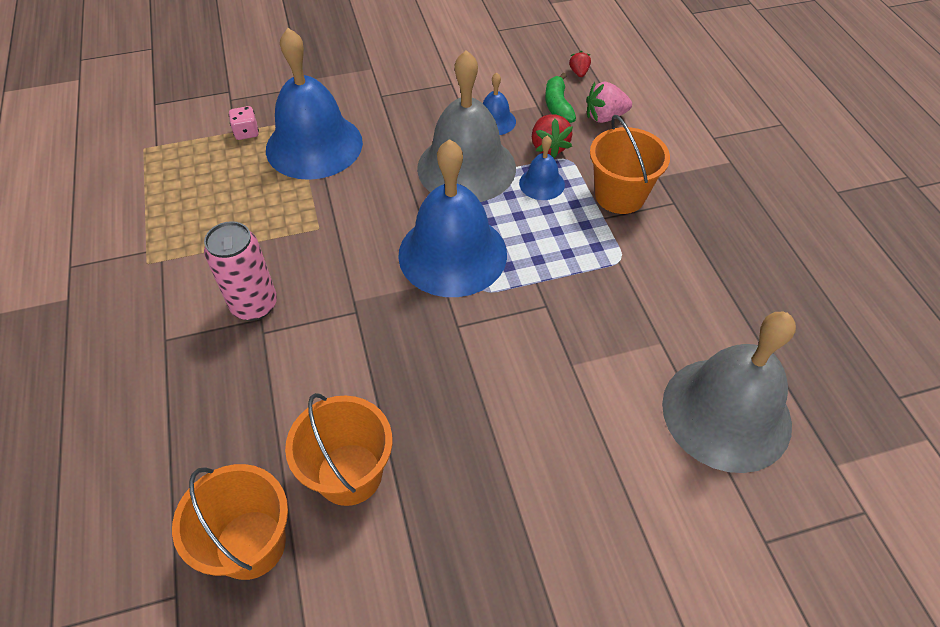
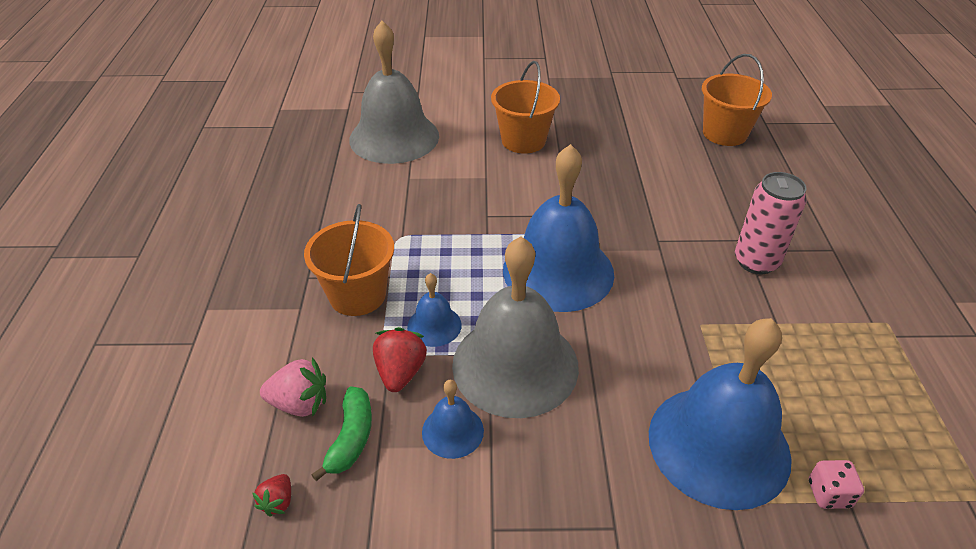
camera: 165 degrees left, 10 degrees down
(349, 474) = (662, 151): orange bucket -> orange bucket (523, 140)

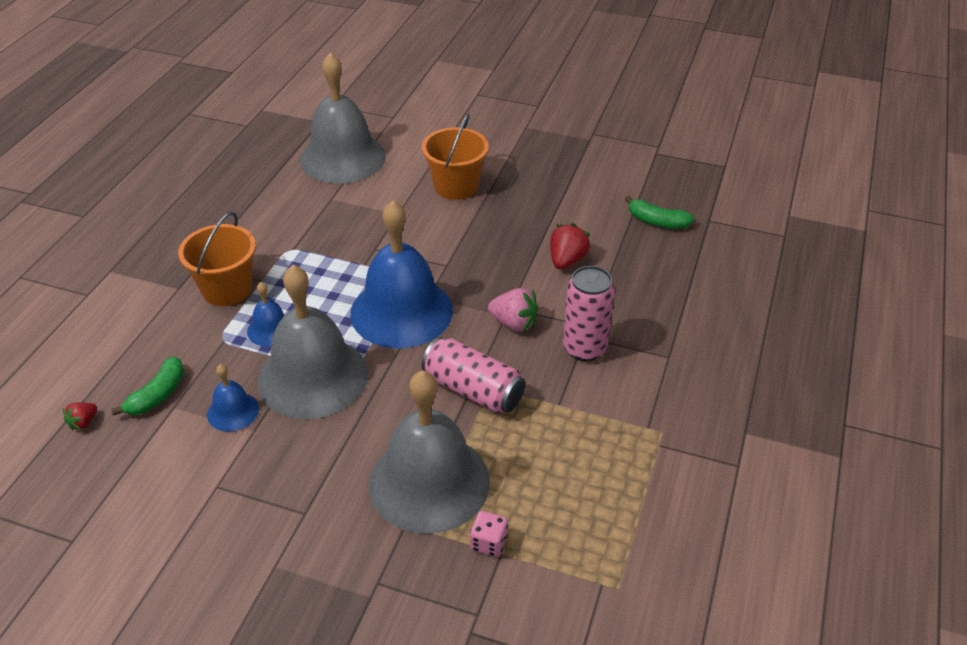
camera: 20 degrees right, 0 degrees up
(300, 403) = (136, 360): pink strawberry -> pink strawberry (514, 323)
(400, 372) = (222, 358): red strawberry -> red strawberry (567, 260)
(687, 332) = (473, 390): none -> pink can
(718, 445) = (429, 482): blue bell -> grey bell
(724, 133) = (657, 222): orange bucket -> green banana

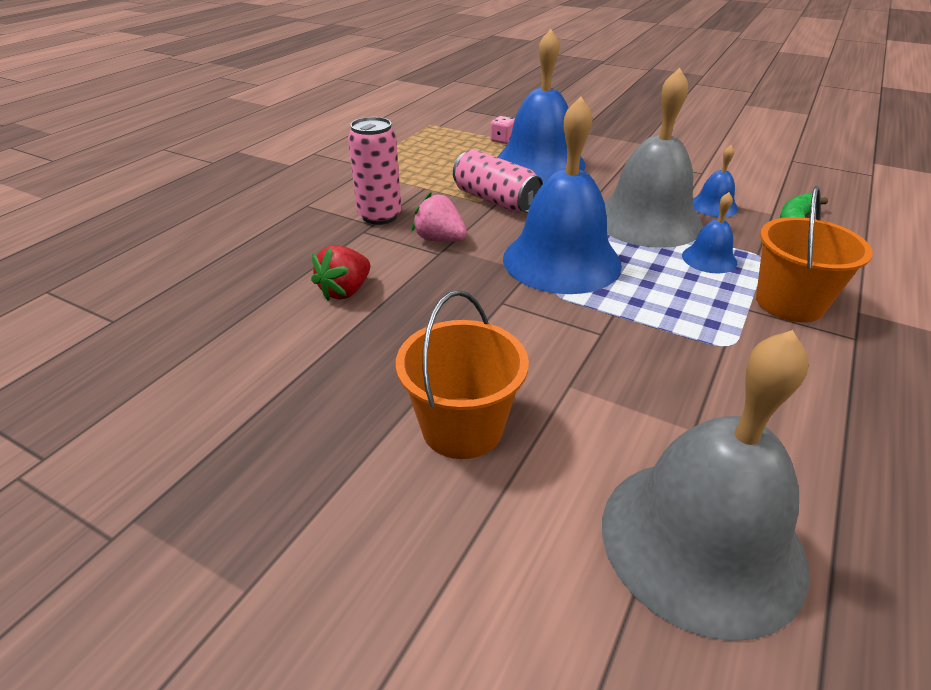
camera: 170 degrees left, 5 degrees down
(83, 422) = (849, 210): red strawberry -> none
(429, 482) = (540, 162): grey bell -> blue bell
(657, 222) = (185, 326): green banana -> none

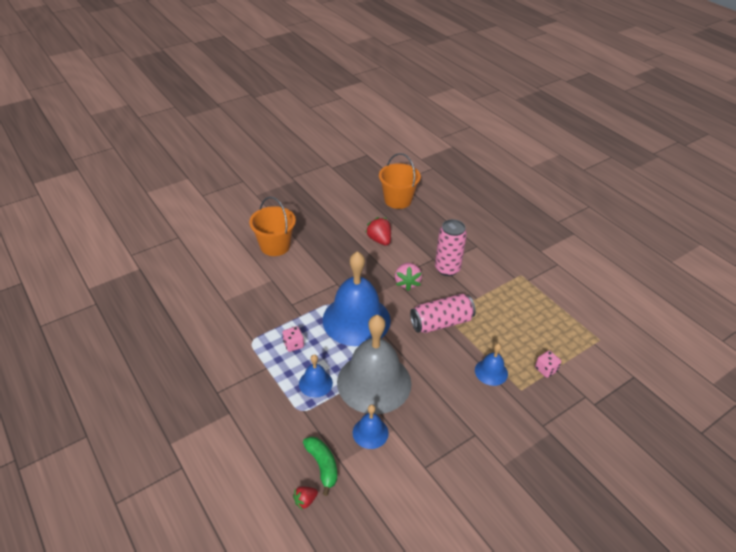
camera: 115 degrees right, 5 degrees up
(440, 239) = (407, 283): pink strawberry -> pink strawberry turned 120 degrees clockwise
(540, 162) = (491, 372): blue bell -> blue bell, size x0.45
(677, 299) = (293, 344): none -> pink dice
(701, 541) = (191, 276): grey bell -> none
(789, 303) = (257, 388): orange bucket -> orange bucket (398, 200)
(844, 219) = (305, 500): none -> red strawberry

